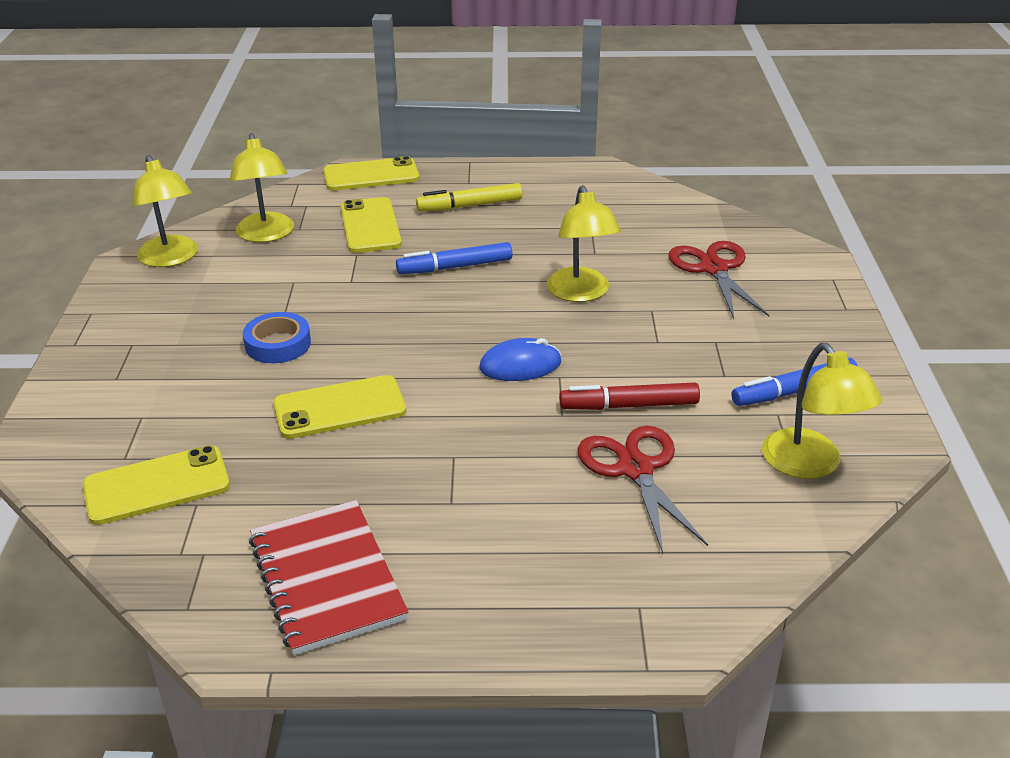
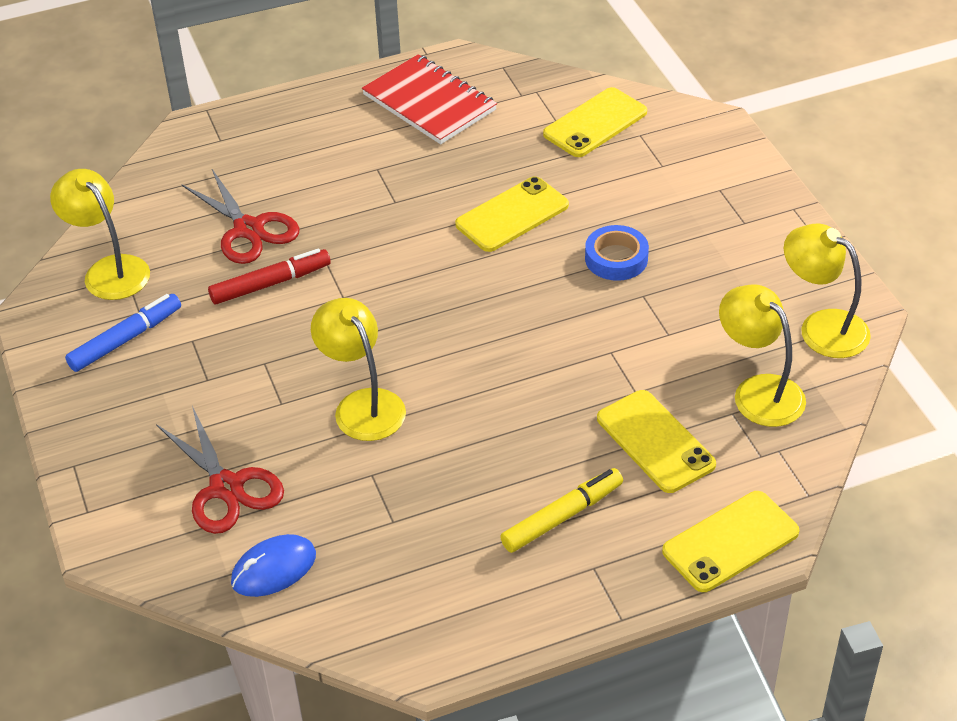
camera: 160 degrees right, 10 degrees up
(455, 267) = (515, 403): blue marker -> none
(520, 365) = (383, 298): blue mouse -> blue mouse (274, 569)

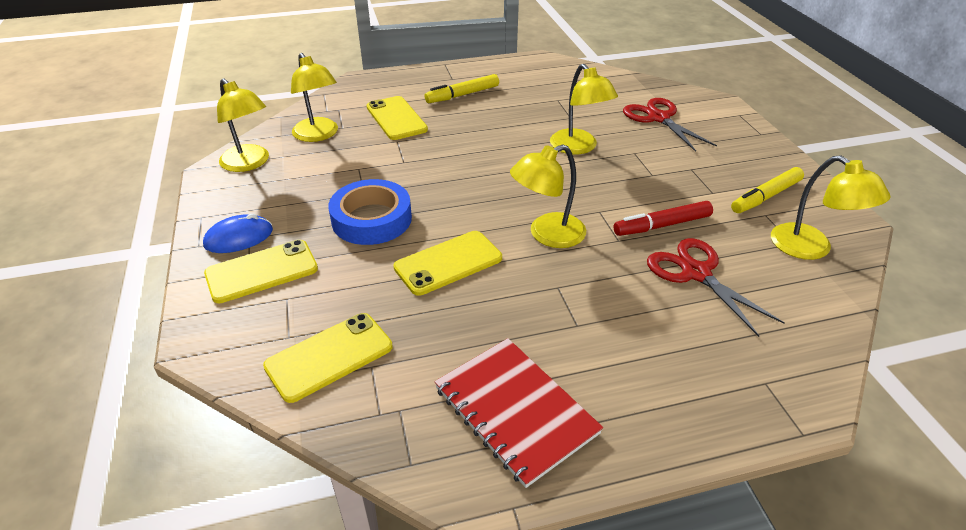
camera: 175 degrees left, 5 degrees down
(125, 339) = (766, 197): blue marker -> yellow marker
(274, 569) = (622, 88): blue mouse -> blue mouse (239, 237)
(406, 258) = (547, 235): none -> yellow lamp
(616, 258) = (371, 219): blue tape -> blue tape, size x1.51
(730, 542) = (377, 81): yellow phone -> yellow phone (262, 271)

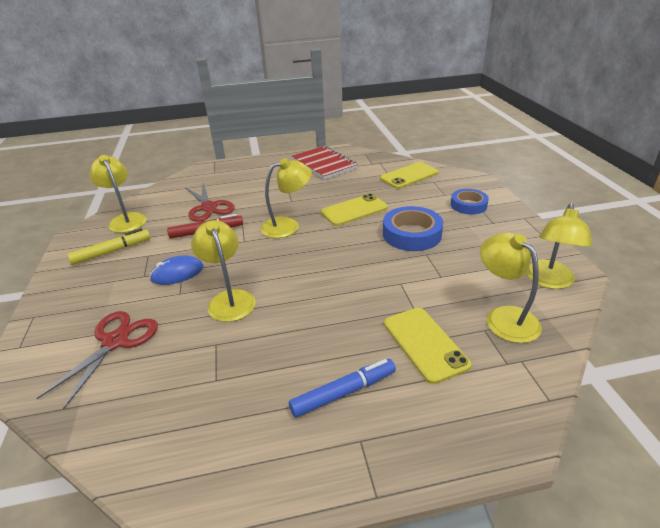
camera: 175 degrees left, 5 degrees down
(239, 237) = (500, 222): blue mouse -> blue mouse (177, 273)
(249, 163) = (549, 281): yellow lamp -> yellow lamp turned 120 degrees counterclockwise
(262, 271) = (468, 205): yellow phone -> blue tape
(462, 95) = (343, 392): yellow marker -> blue marker
(658, 118) = (115, 341): red scissors -> red scissors turned 135 degrees counterclockwise

